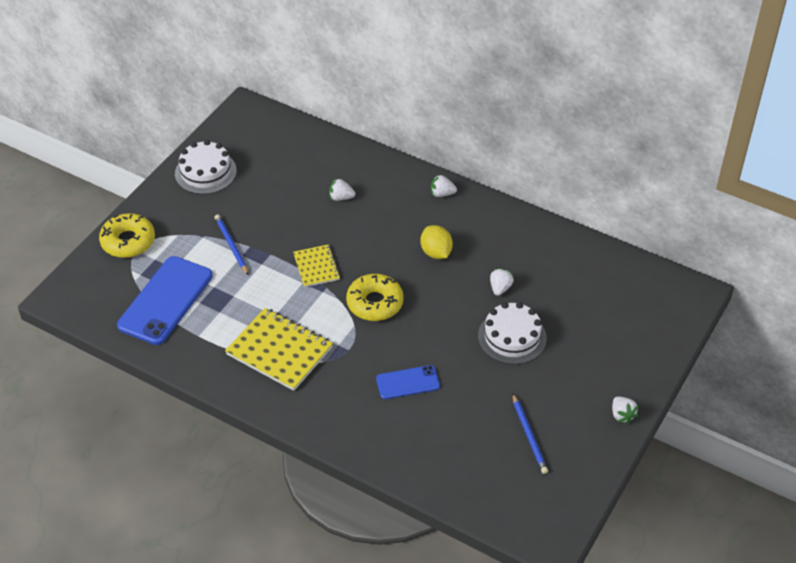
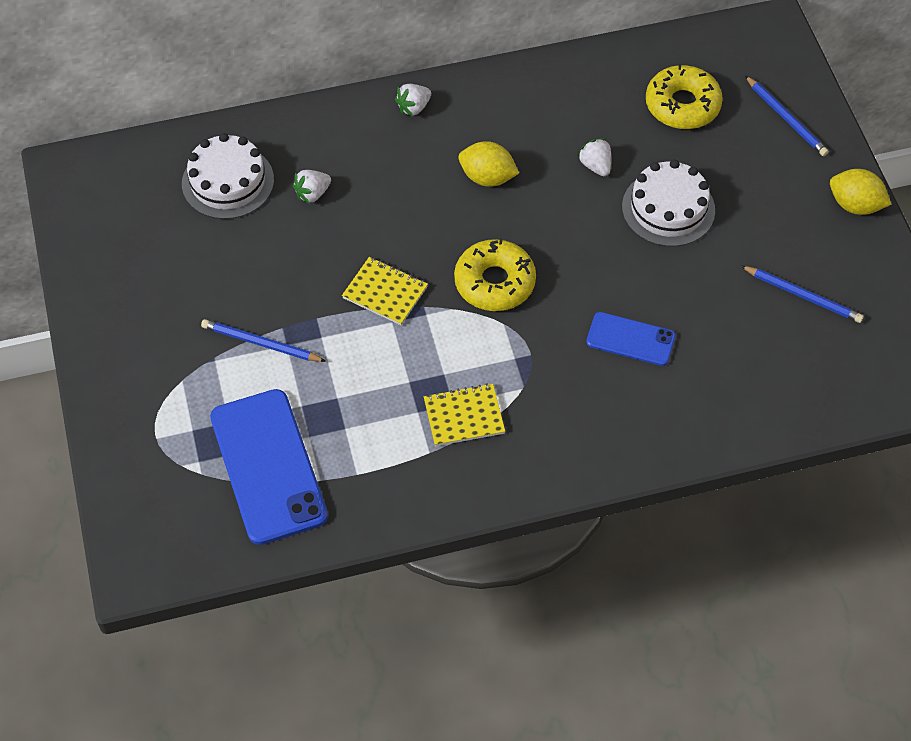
camera: 45 degrees left, 10 degrees up
(128, 241) = (133, 435): yellow donut -> yellow donut (682, 105)
(205, 172) = (119, 282): white cake -> white cake (228, 182)
(279, 351) = (464, 416): yellow notebook -> yellow notebook, size x0.58
(407, 382) = (630, 339): blue phone -> blue phone turned 75 degrees clockwise
(622, 415) = (855, 205): white strawberry -> yellow lemon
(641, 343) = (786, 118): none -> blue pencil

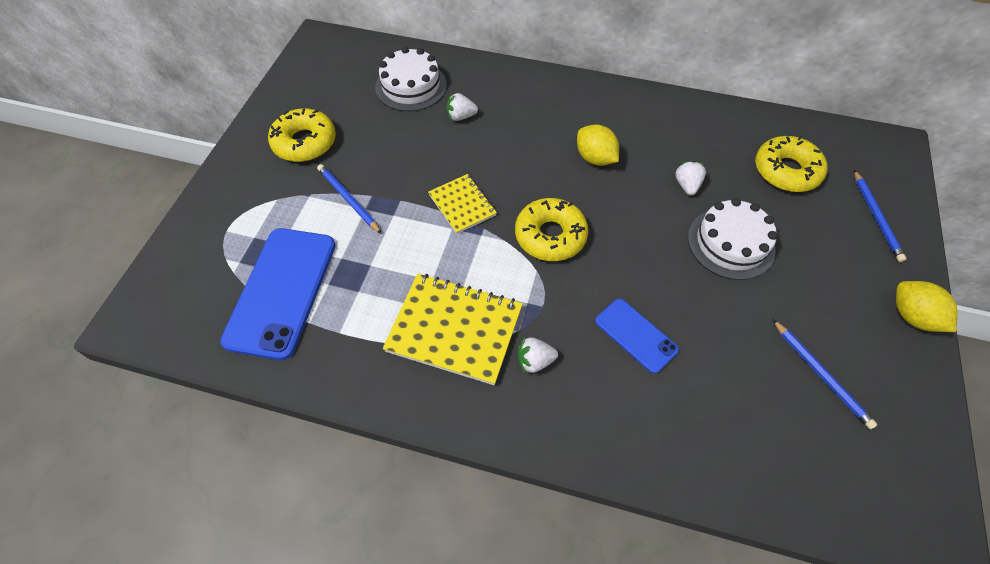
camera: 30 degrees right, 0 degrees up
(159, 304) = (304, 142): none -> yellow donut
(413, 107) = (571, 91): white strawberry -> white strawberry (534, 361)
(464, 416) = (454, 329): yellow notebook -> yellow notebook, size x1.72

